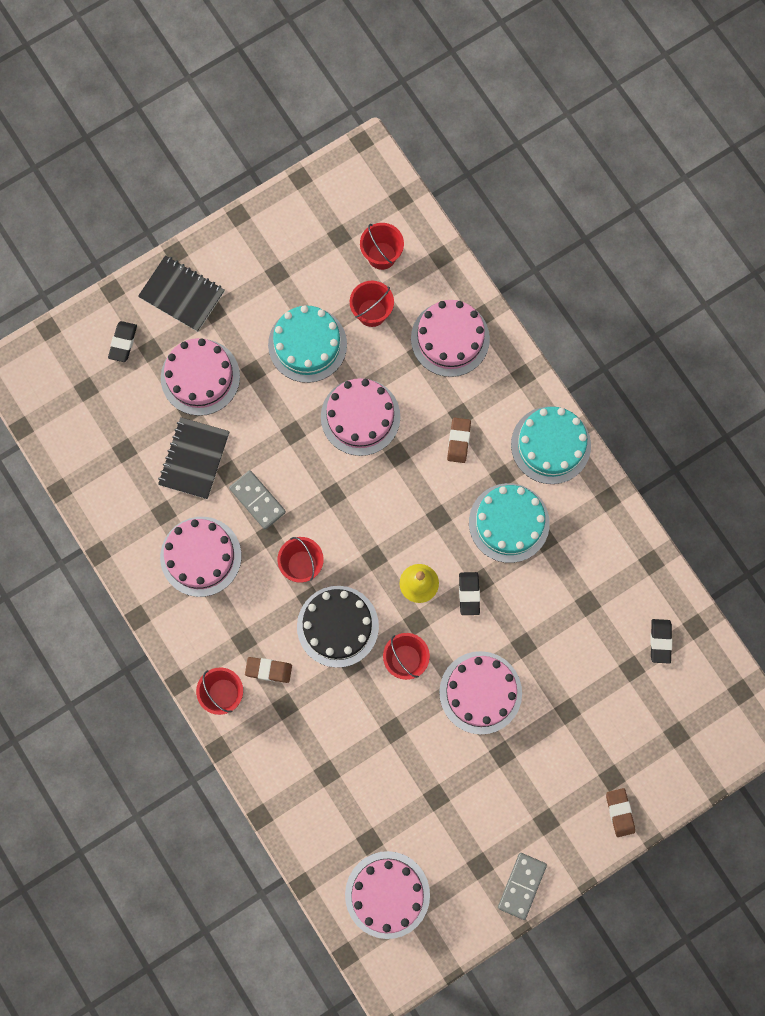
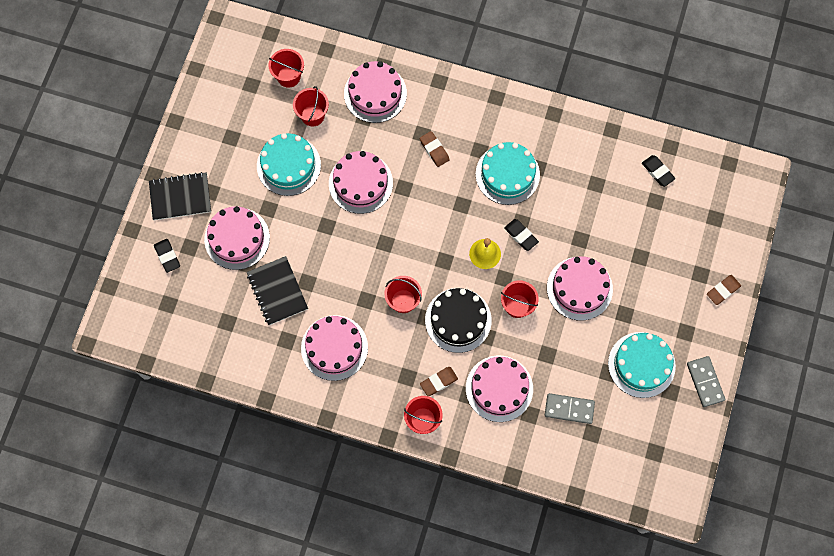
camera: 40 degrees left, 5 degrees down
(257, 500) = (340, 284): grey domino -> grey domino (569, 409)
(387, 894) = (631, 456): pink cake -> pink cake (499, 388)
(550, 445) = (492, 109): turquoise cake -> turquoise cake (641, 364)
(619, 812) = (723, 290): brown eraser -> brown eraser turned 75 degrees counterclockwise

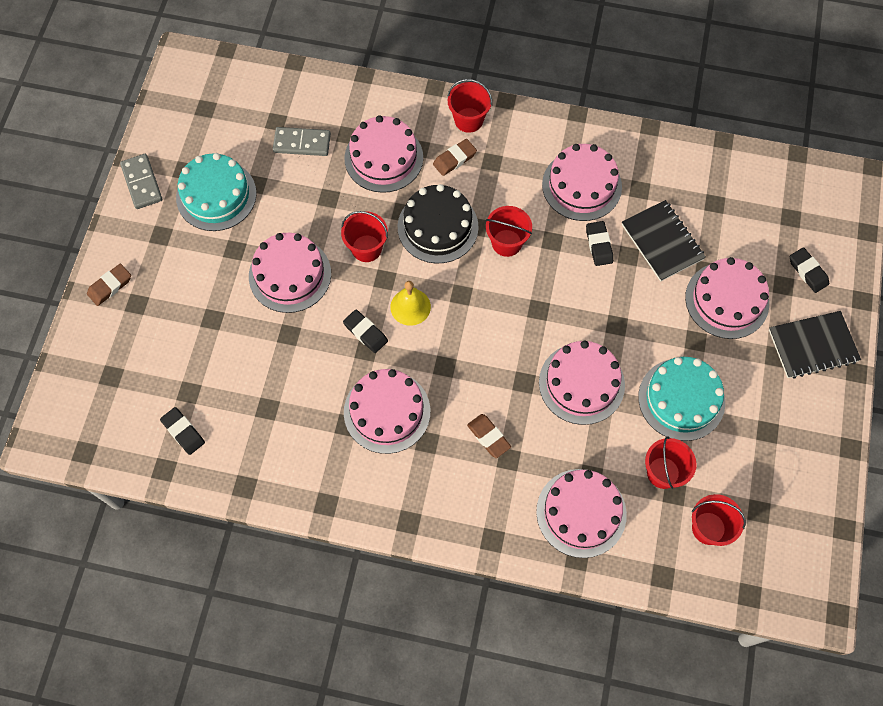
camera: 175 degrees right, 5 degrees down
(329, 293) = (599, 245): none -> black eraser
(507, 174) = (387, 411): turquoise cake -> pink cake

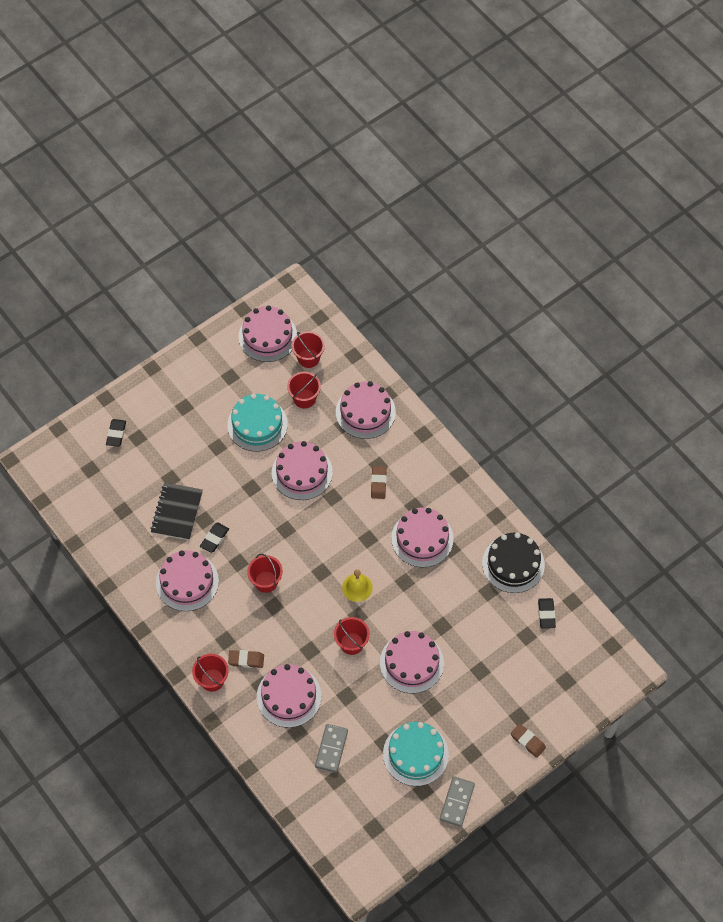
camera: 140 degrees left, 5 degrees down
(110, 286) = (527, 741): brown eraser -> brown eraser turned 45 degrees clockwise
(302, 143) = (331, 749): grey domino -> grey domino turned 60 degrees clockwise
(365, 333) = (396, 592): black eraser -> none
(438, 227) = (297, 623): black cake -> black cake (513, 564)
(727, 300) = (177, 454): pink cake -> pink cake (267, 336)
(813, 346) = (159, 397): black notebook -> none

